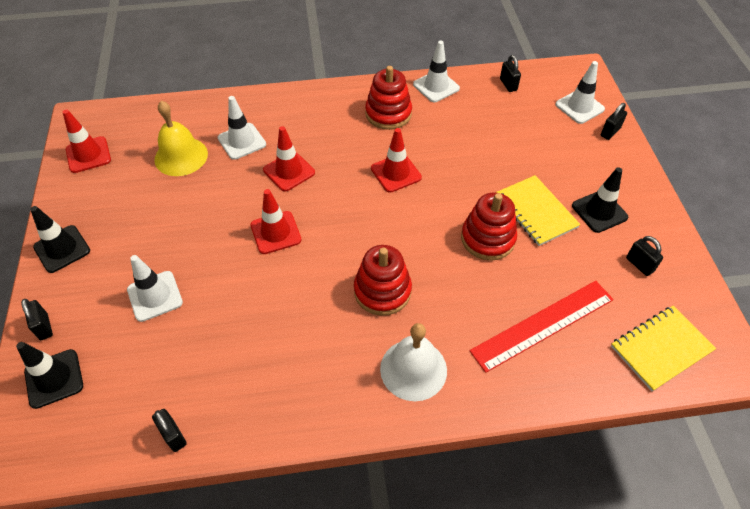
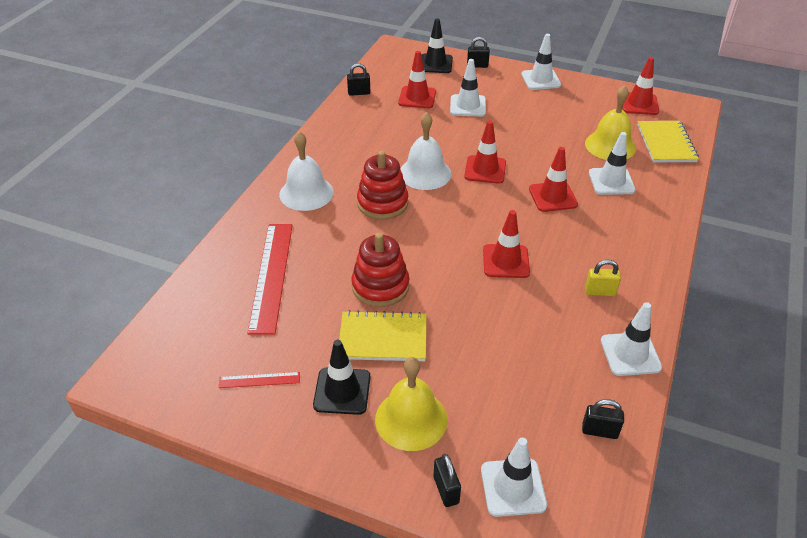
camera: 120 degrees right, 10 degrees down
(62, 249) = (541, 80): black traffic cone -> white traffic cone
(157, 358) = (417, 97): none -> red traffic cone
(311, 278) = (425, 173): none -> white bell
(388, 113) = (600, 291): red stacking toy -> yellow padlock
(583, 166) = (411, 419): none -> yellow bell
(639, 265) = (259, 380): black padlock -> red ruler
(661, 348) = (180, 336): yellow notebook -> yellow notebook (666, 143)

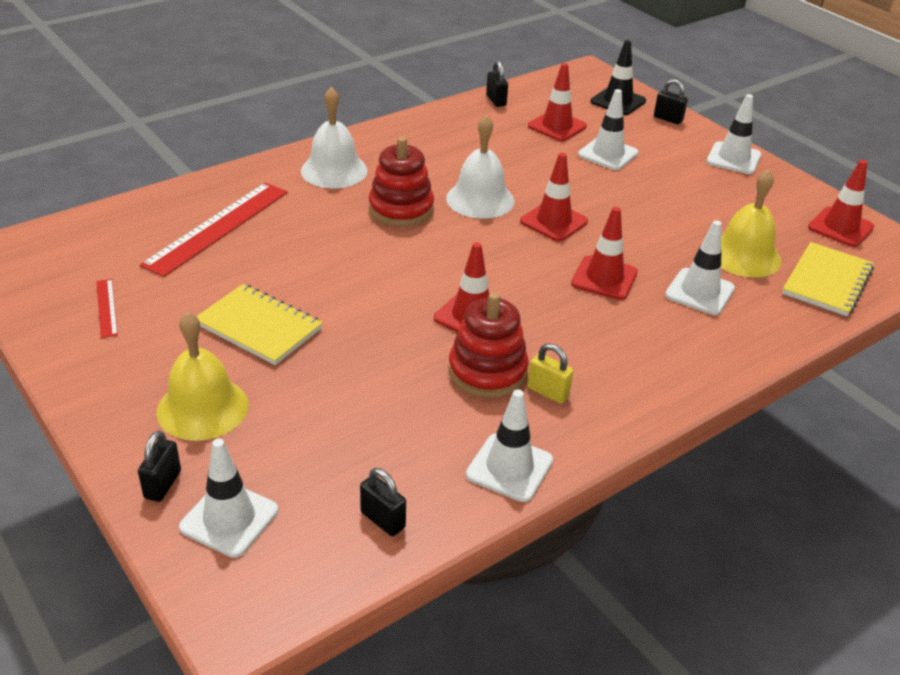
camera: 30 degrees right, 5 degrees down
(259, 380) = (106, 308): red ruler -> red ruler turned 45 degrees clockwise
(342, 391) = (167, 352): black traffic cone -> none
(359, 93) = (496, 101): black padlock -> black padlock turned 45 degrees clockwise
(380, 286) = (310, 281): red stacking toy -> red stacking toy (487, 371)

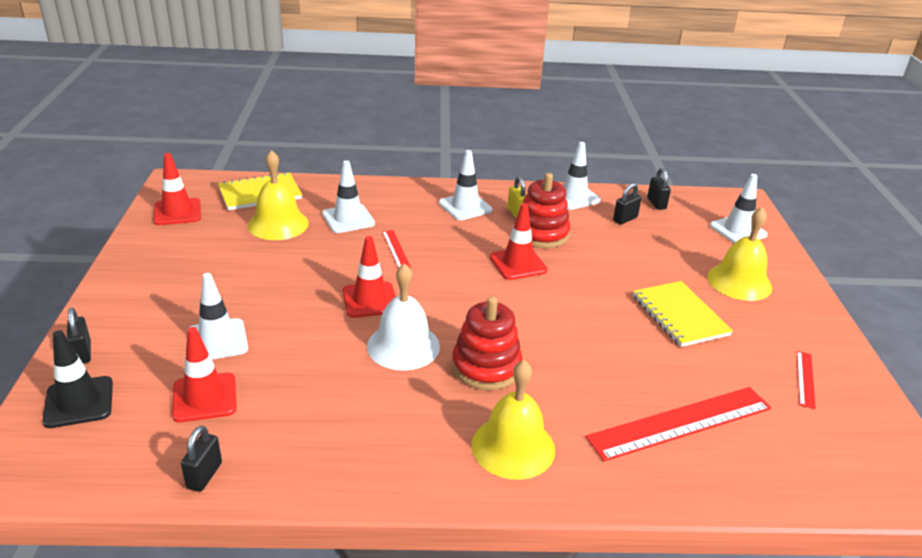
camera: 145 degrees left, 5 degrees down
(163, 484) = (773, 255): black padlock -> black padlock (625, 219)
(334, 170) = (513, 447): white bell -> yellow bell
(604, 278) = (396, 249): red traffic cone -> red ruler
(733, 158) = (124, 287): white traffic cone -> white traffic cone (465, 206)

